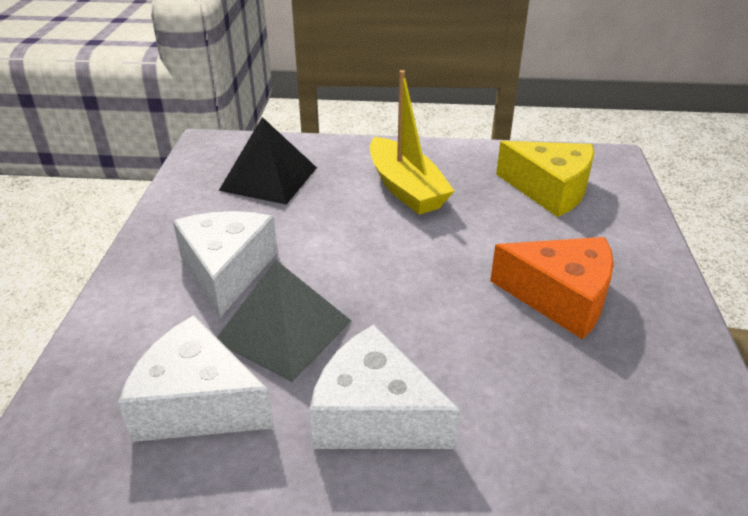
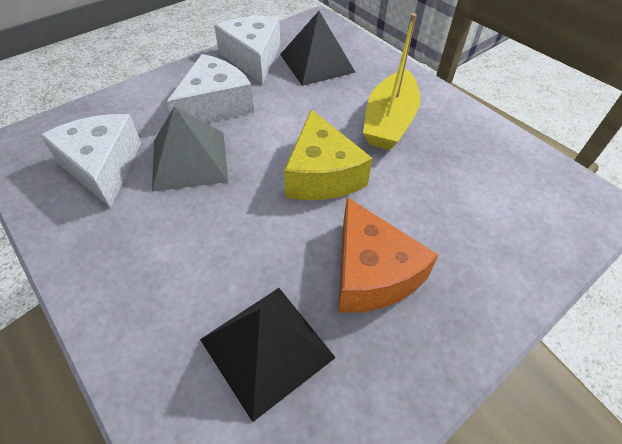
camera: 45 degrees right, 15 degrees up
(374, 415) = (157, 244): white cheese -> white cheese (253, 58)
(550, 190) = (498, 193): yellow cheese -> yellow cheese (322, 175)
(580, 403) = (267, 348): none -> black pyramid

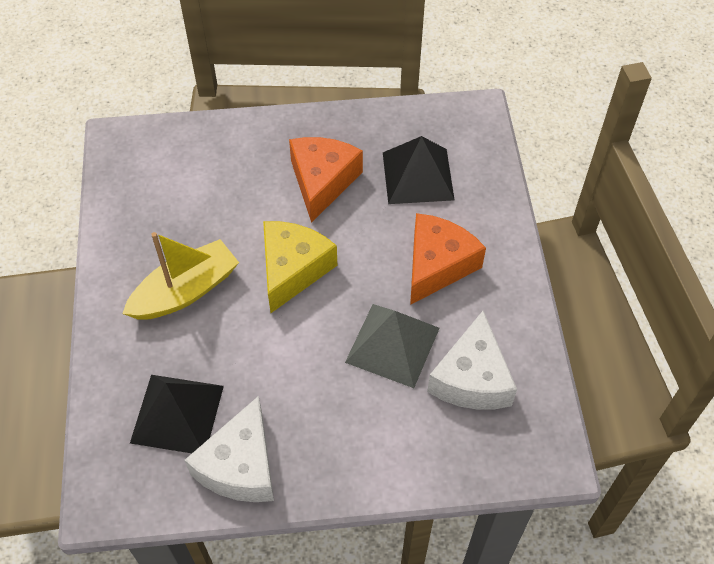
camera: 145 degrees left, 5 degrees up
(182, 247) = (437, 265): none -> orange cheese
(215, 105) = (330, 405): white cheese -> none

